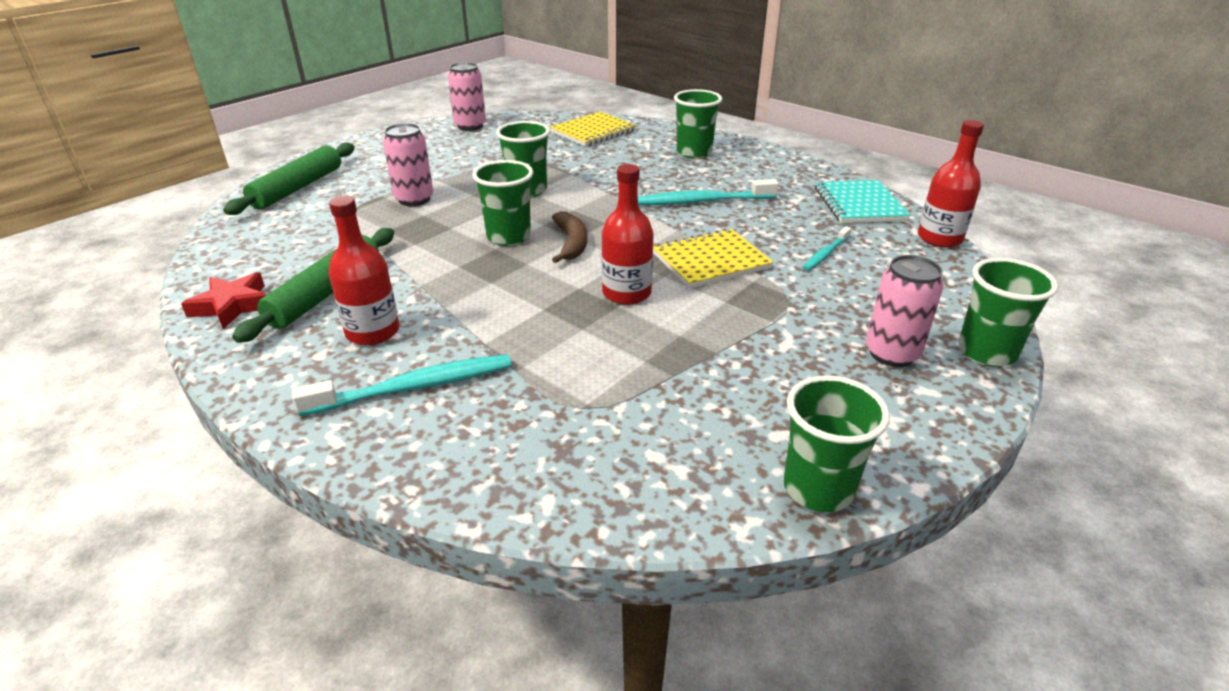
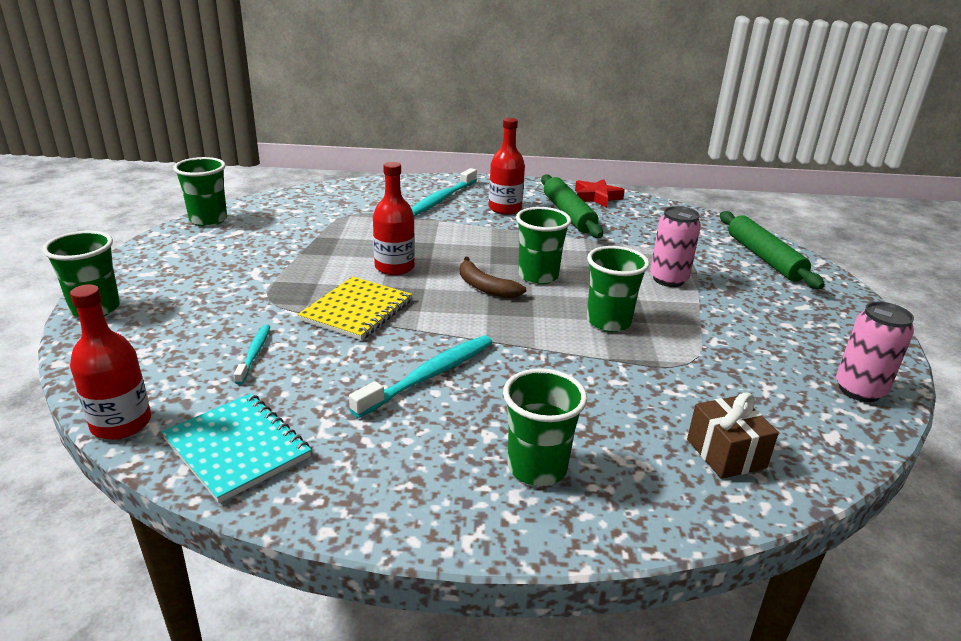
camera: 140 degrees right, 5 degrees down
(593, 131) = (726, 453): yellow notebook -> brown gift
(891, 354) = (174, 286): pink can -> none

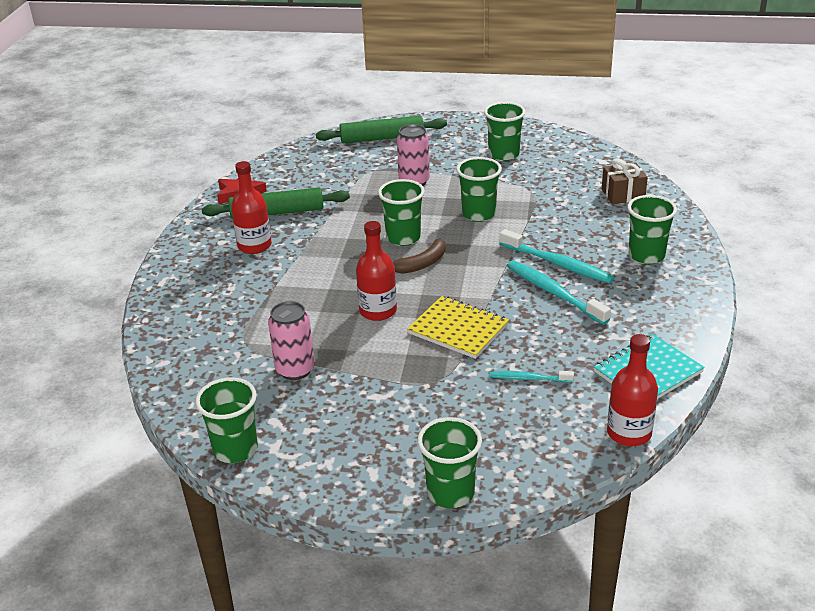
camera: 80 degrees left, 5 degrees up
(442, 199) = (218, 283): turquoise toothbrush -> turquoise toothbrush (557, 264)
(783, 341) = (504, 155): none -> green cup
(859, 390) = (557, 143): pink can -> pink can (295, 370)

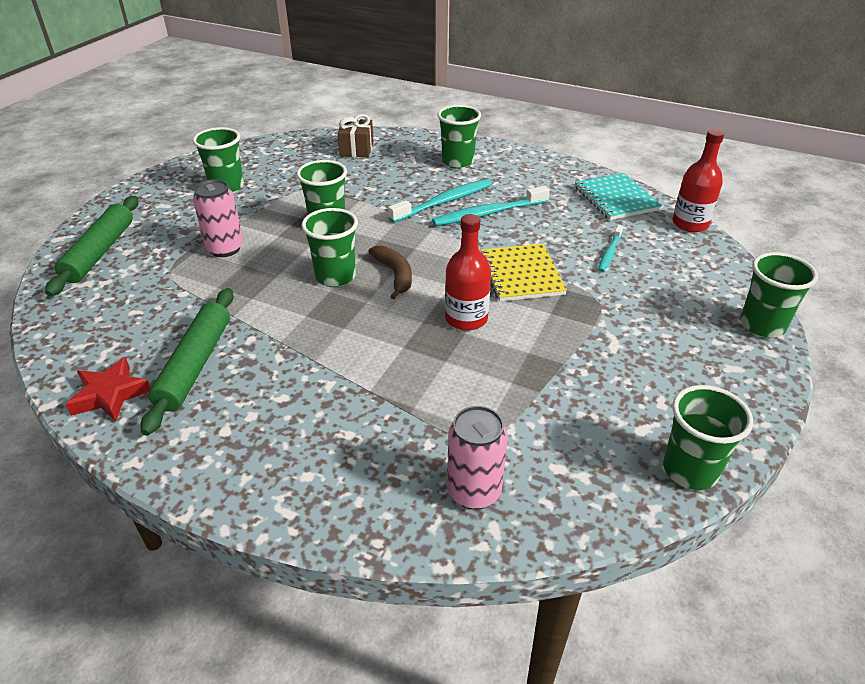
camera: 75 degrees left, 5 degrees up
(254, 246) = (262, 398): red bottle -> none
(295, 370) = (552, 398): pink can -> pink can (474, 491)
(458, 329) = (521, 274): yellow notebook -> yellow notebook turned 60 degrees counterclockwise

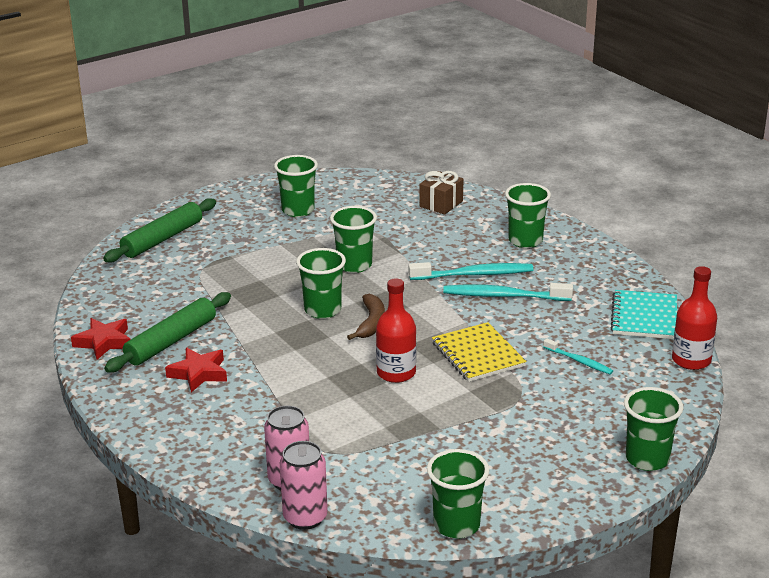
camera: 30 degrees right, 10 degrees down
(225, 249) = (256, 263): pink can -> pink can (305, 518)
(258, 393) = (199, 373): none -> red star
(521, 274) = (478, 354): yellow notebook -> yellow notebook turned 45 degrees counterclockwise
(609, 253) = (579, 361): turquoise toothbrush -> turquoise toothbrush turned 105 degrees counterclockwise

